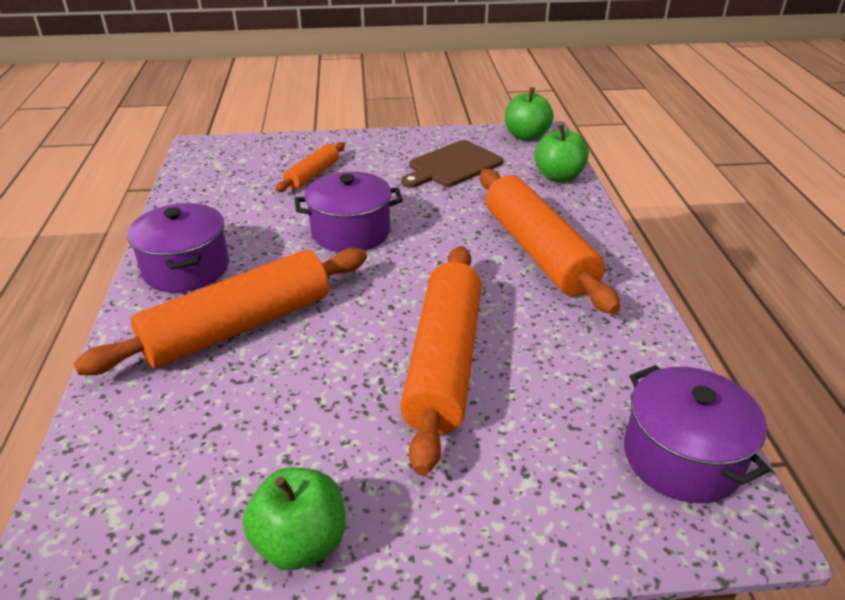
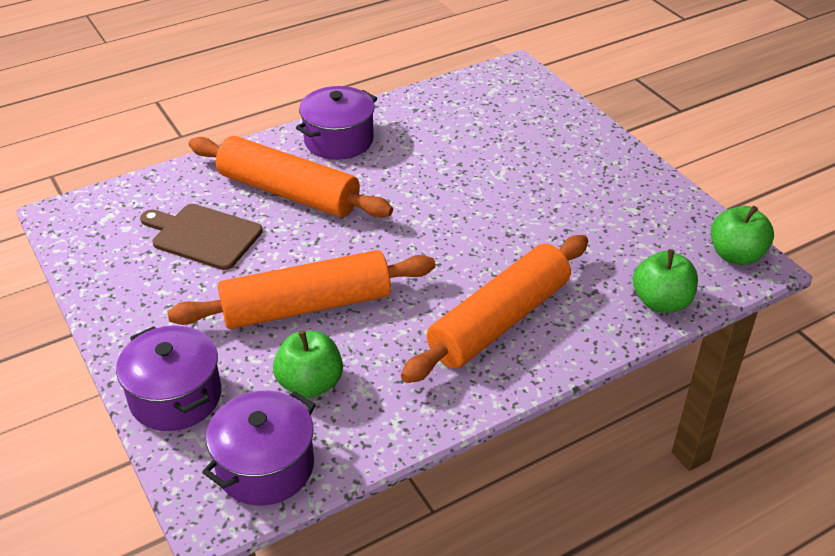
camera: 65 degrees right, 5 degrees up
(300, 542) = (114, 295): green apple -> green apple (310, 384)
(312, 174) = (521, 145): orange rolling pin -> none
(351, 232) = (446, 199): purple pot -> purple pot (176, 397)
(452, 165) = (615, 221): brown cutting board -> brown cutting board (203, 236)

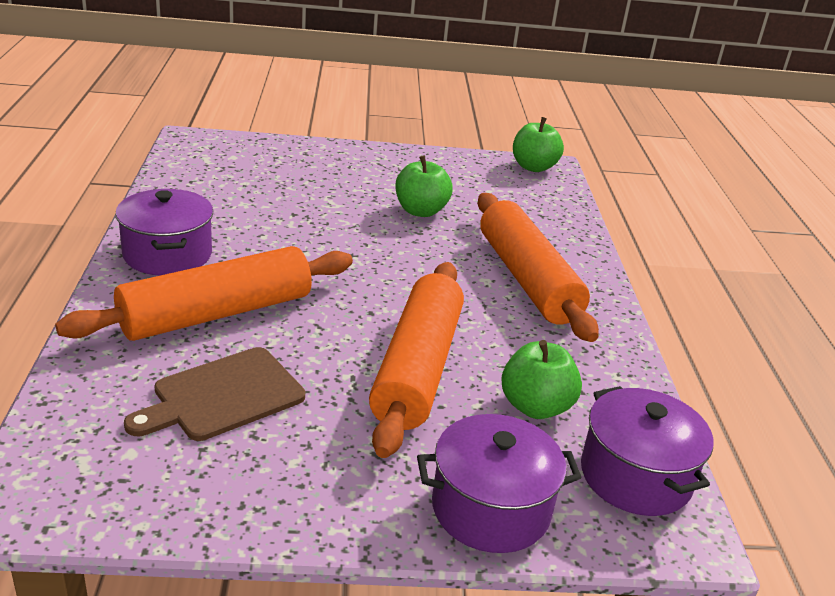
camera: 65 degrees left, 10 degrees down
(661, 302) = (560, 210): green apple -> green apple (420, 211)

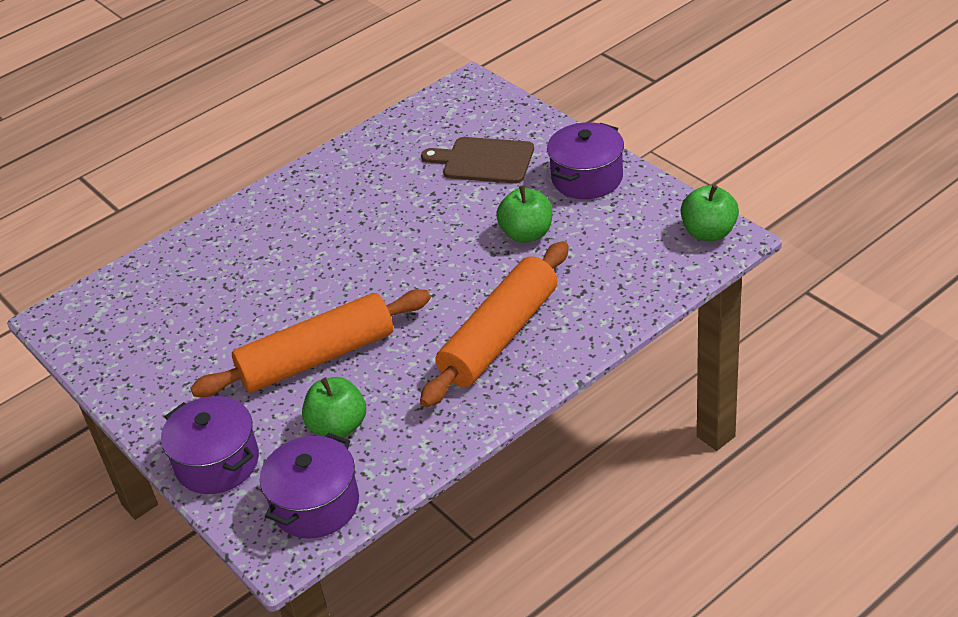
camera: 60 degrees right, 10 degrees up
(167, 254) = (308, 192): purple pot -> purple pot (587, 178)
(216, 313) = (272, 253): orange rolling pin -> none
(223, 396) = (200, 311): brown cutting board -> brown cutting board (484, 161)

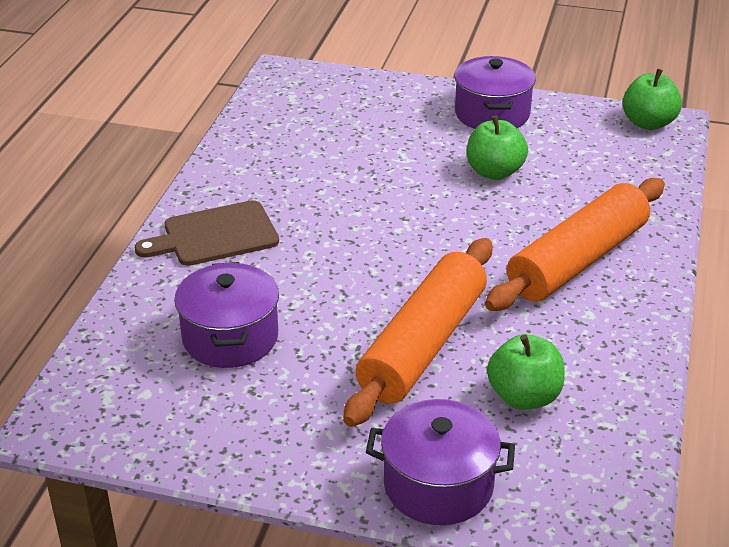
camera: 40 degrees left, 5 degrees down
(316, 505) = (593, 476): purple pot -> purple pot (230, 337)
(484, 161) = (377, 127): brown cutting board -> brown cutting board (215, 235)
(500, 336) = (577, 260): orange rolling pin -> orange rolling pin turned 45 degrees clockwise

